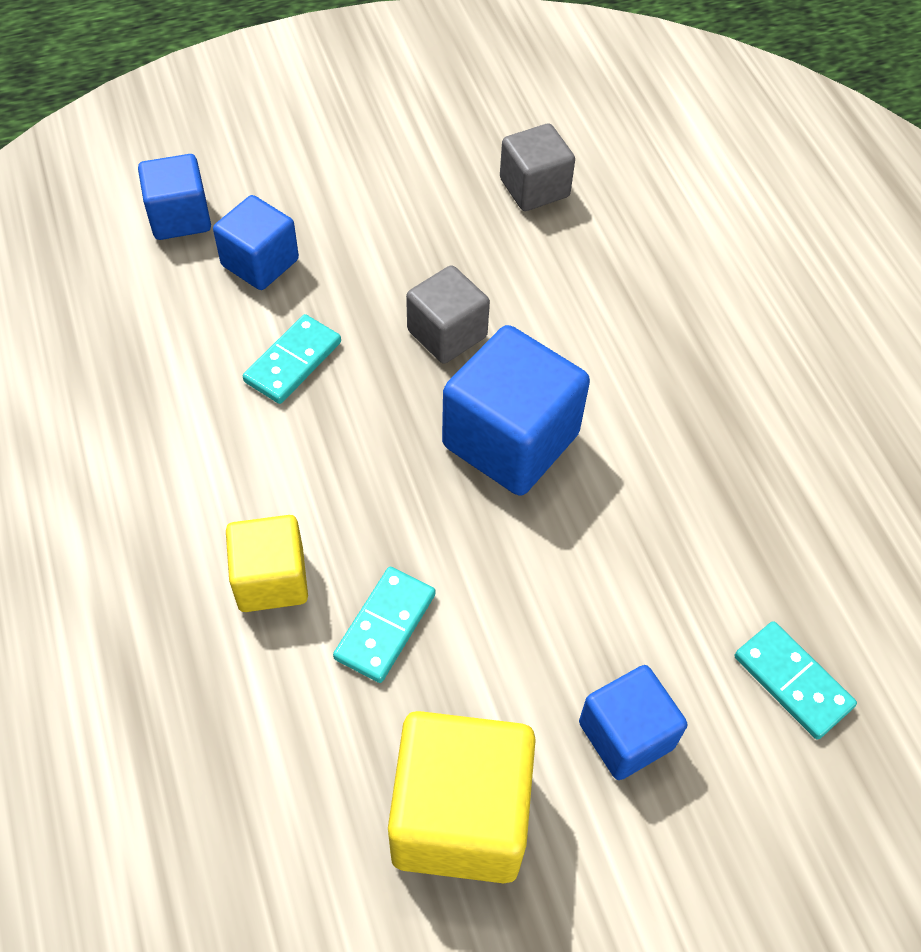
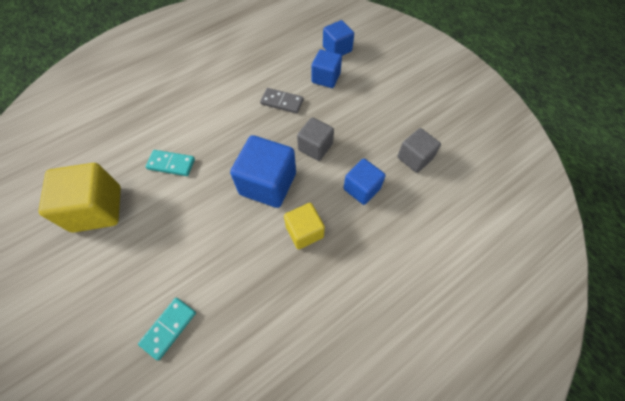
camera: 75 degrees right, 5 degrees up
(271, 579) = (184, 124): yellow cube -> yellow cube (304, 231)
(293, 362) = (282, 102): turquoise domino -> grey domino
(626, 735) = (135, 260): blue cube -> blue cube (362, 188)

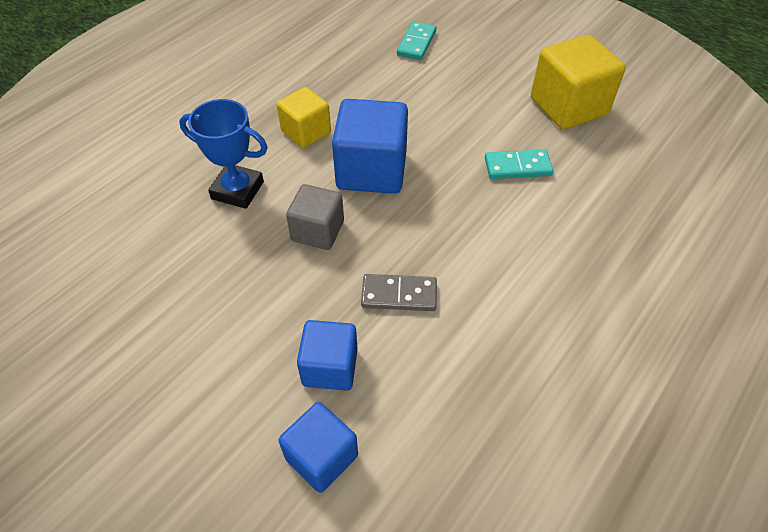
camera: 165 degrees right, 10 degrees down
(362, 188) = (237, 190): blue cube -> blue trophy
(414, 158) = (155, 247): grey cube -> none

